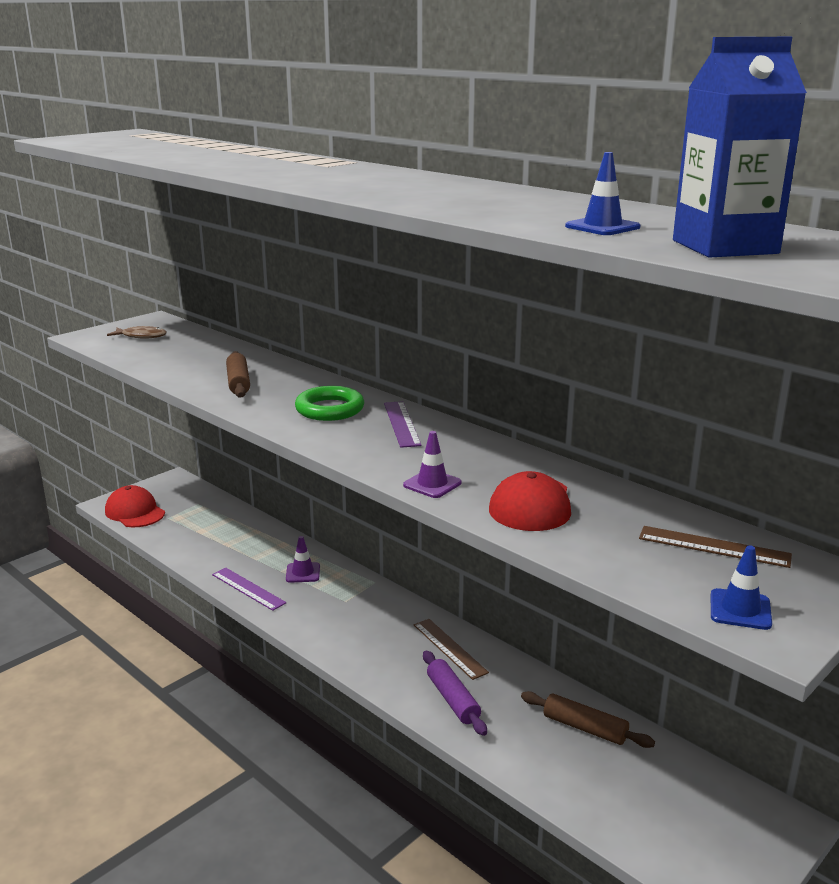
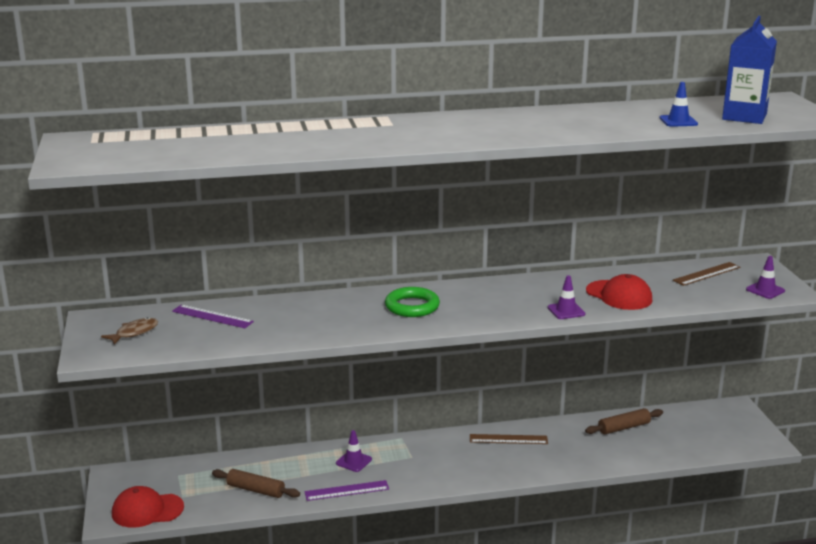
camera: 55 degrees left, 0 degrees up
(238, 382) = (313, 322): brown rolling pin -> brown rolling pin (255, 490)
(402, 423) = (467, 293): purple ruler -> purple ruler (212, 316)
(453, 699) = (559, 457): purple rolling pin -> none
(740, 610) = (765, 290): blue traffic cone -> purple traffic cone

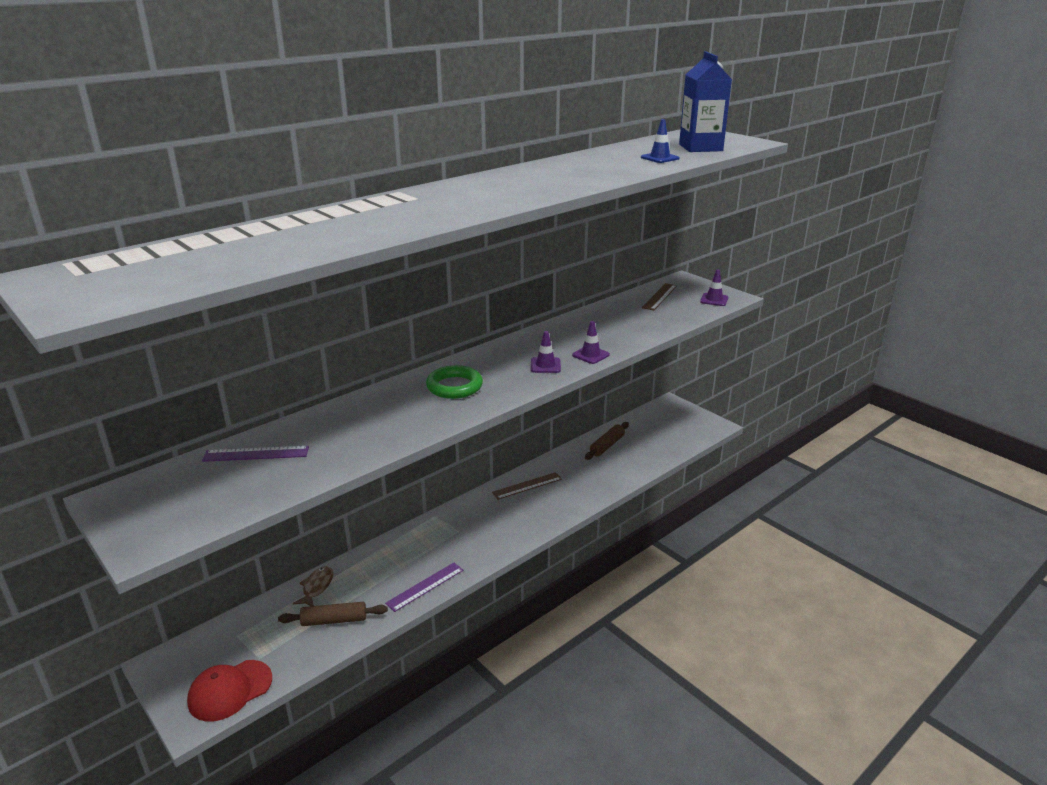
camera: 30 degrees left, 5 degrees up
(134, 333) = (177, 500): brown fish -> brown fish (317, 587)
(353, 461) = (409, 554): purple traffic cone -> purple traffic cone (545, 365)
(619, 295) = (616, 330): red cap -> none

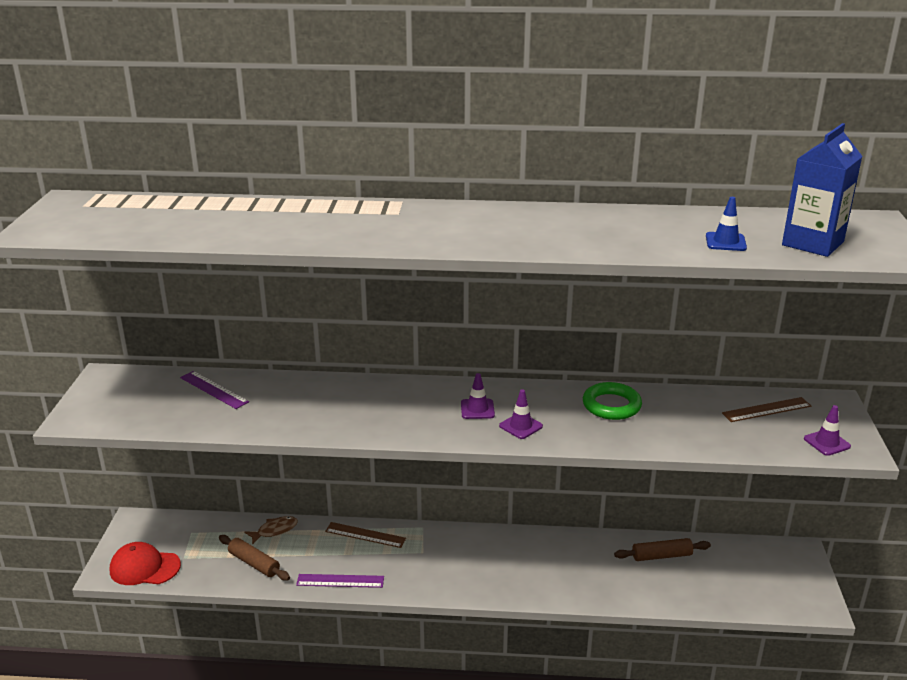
camera: 45 degrees right, 0 degrees up
(454, 386) = (417, 406): green ring -> green ring (611, 405)
(527, 486) = (531, 548): brown ruler -> brown ruler (365, 535)
(590, 355) = (579, 437): purple traffic cone -> purple traffic cone (477, 409)

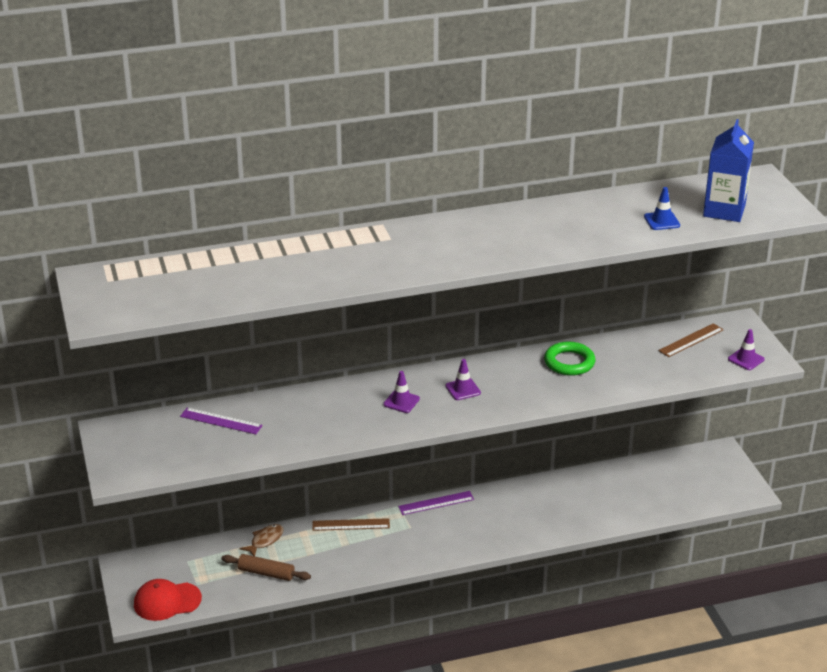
camera: 20 degrees left, 5 degrees up
(340, 581) = (353, 568): purple ruler -> purple ruler (436, 503)
(521, 426) = (507, 397): purple traffic cone -> purple traffic cone (401, 402)
(661, 556) = (613, 481): brown rolling pin -> none

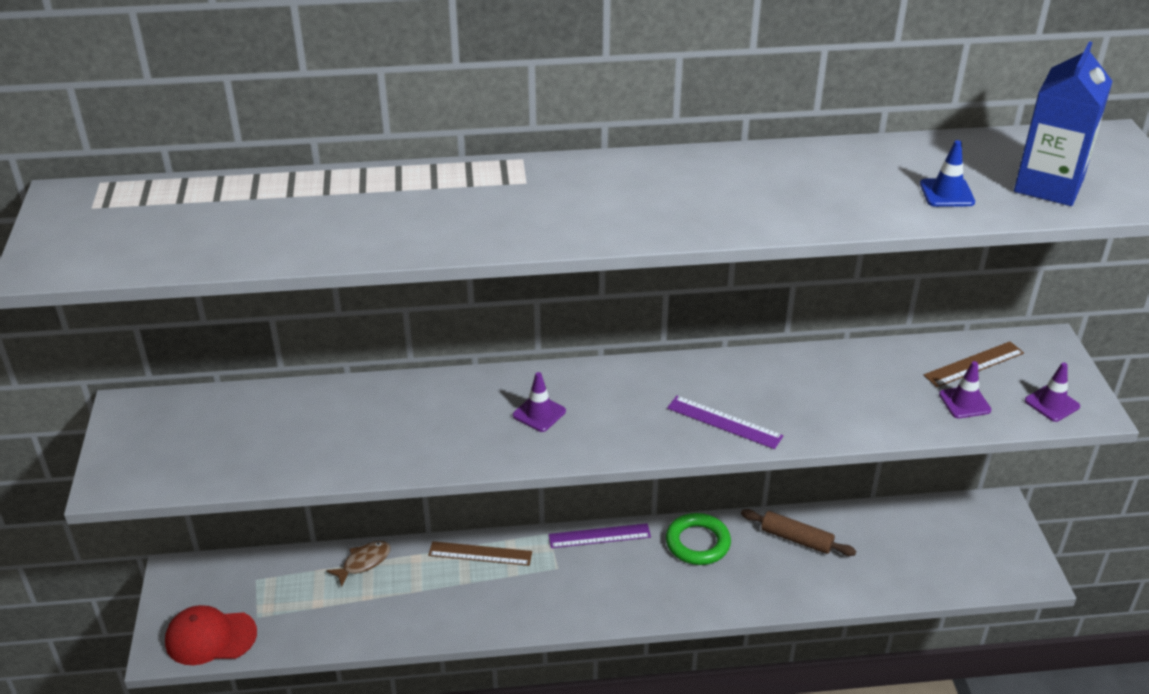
camera: 10 degrees right, 5 degrees up
(221, 421) = (283, 414): purple ruler -> purple ruler (724, 422)
(266, 573) = (350, 612): brown rolling pin -> brown rolling pin (796, 539)
(463, 389) = (630, 404): purple traffic cone -> purple traffic cone (964, 402)
(569, 362) = (791, 379): green ring -> green ring (697, 543)

